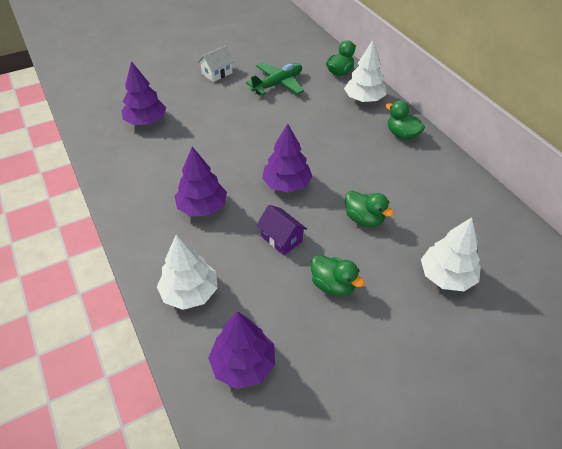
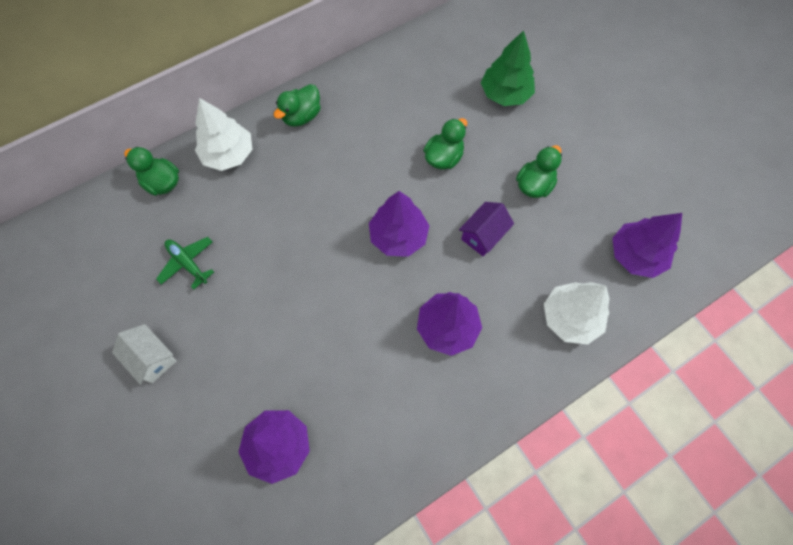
camera: 95 degrees left, 20 degrees up
(278, 84) = (188, 263): green plane -> green plane, size x0.67
(446, 276) = (505, 94): white tree -> green tree

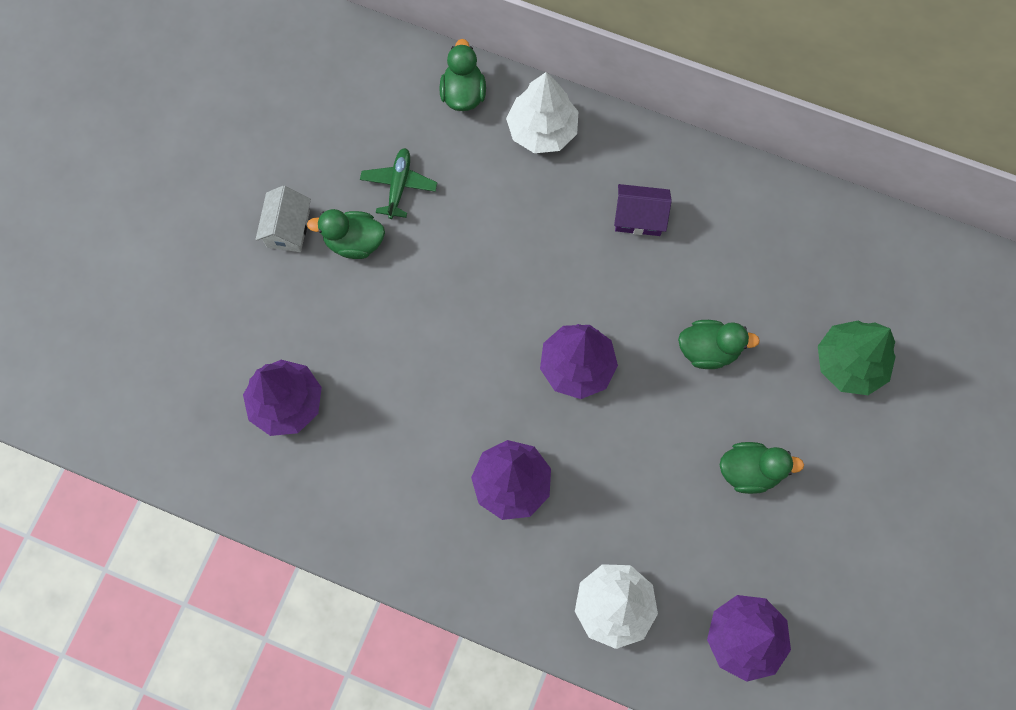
camera: 55 degrees right, 5 degrees up
(302, 116) = (643, 167): green duck -> green duck (354, 242)
(483, 235) = (644, 454): purple house -> purple house (639, 217)

